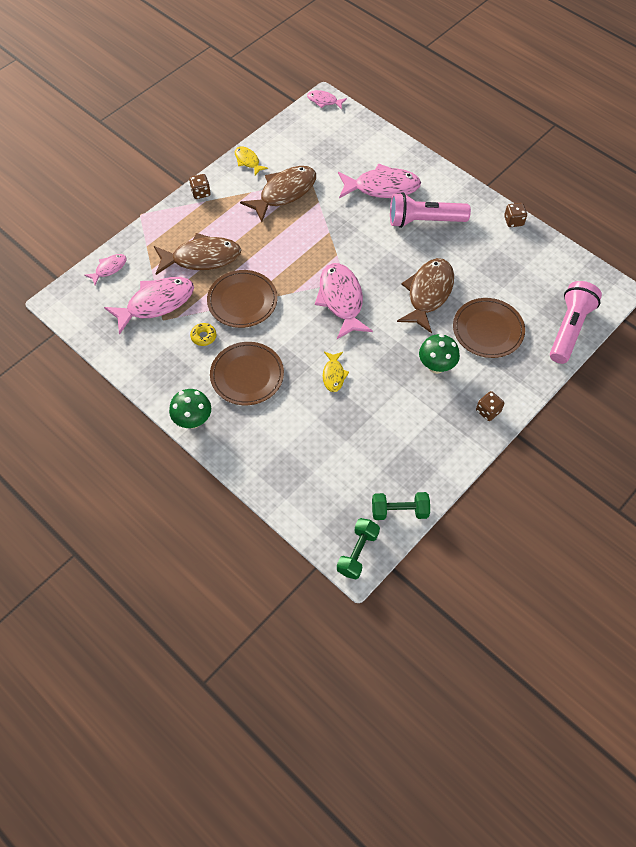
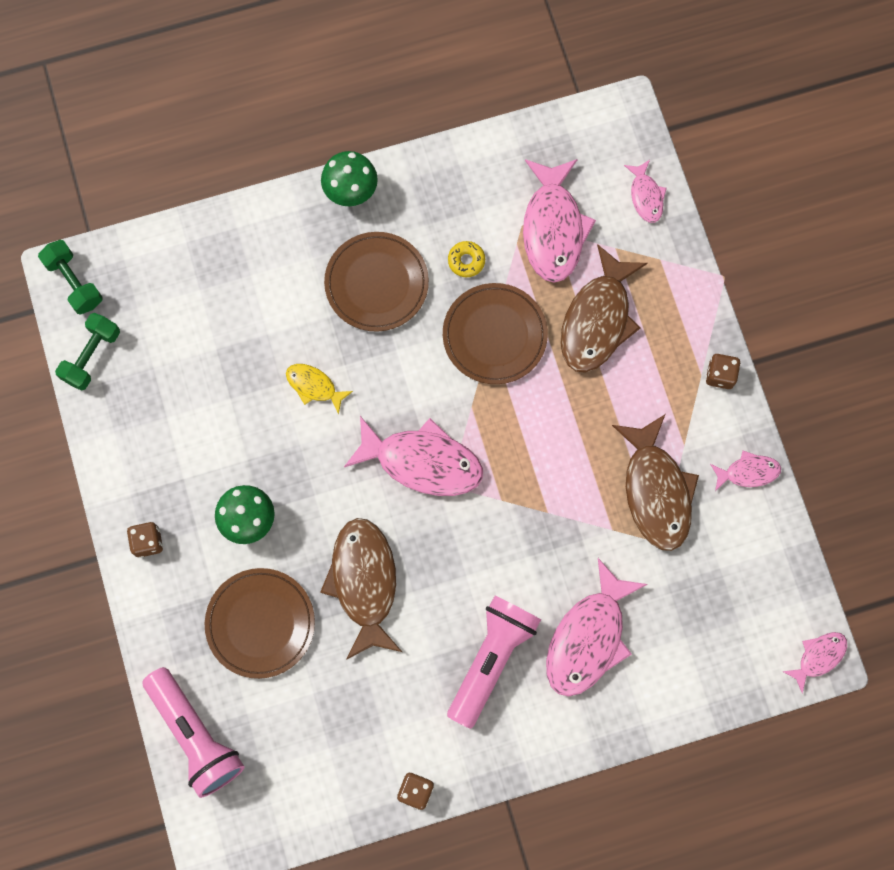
camera: 120 degrees right, 15 degrees up
(248, 161) = (748, 472): yellow fish -> pink fish
(428, 293) = (364, 583): brown fish -> brown fish turned 150 degrees counterclockwise

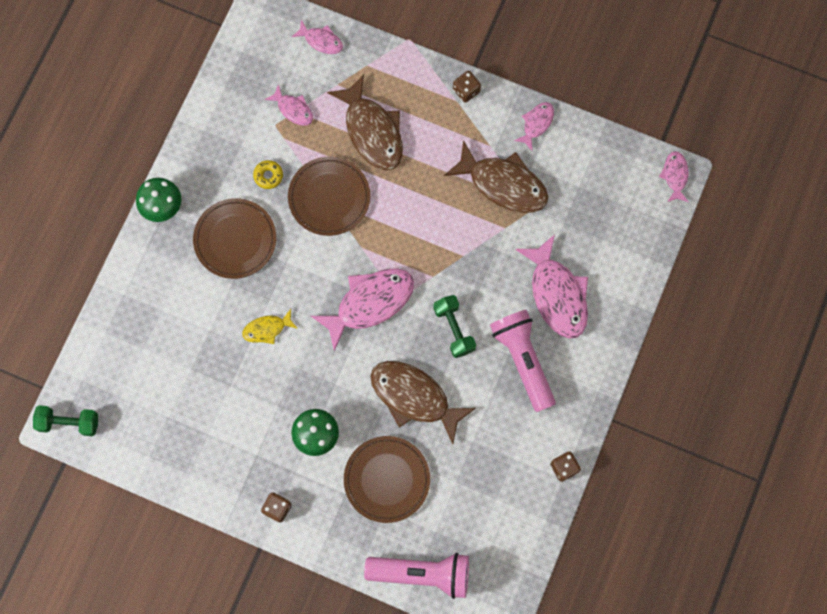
camera: 50 degrees left, 0 degrees up
(91, 356) = (127, 449): green dumbbell -> green dumbbell (454, 329)
(553, 228) = (293, 109): pink fish -> pink fish, size x0.51

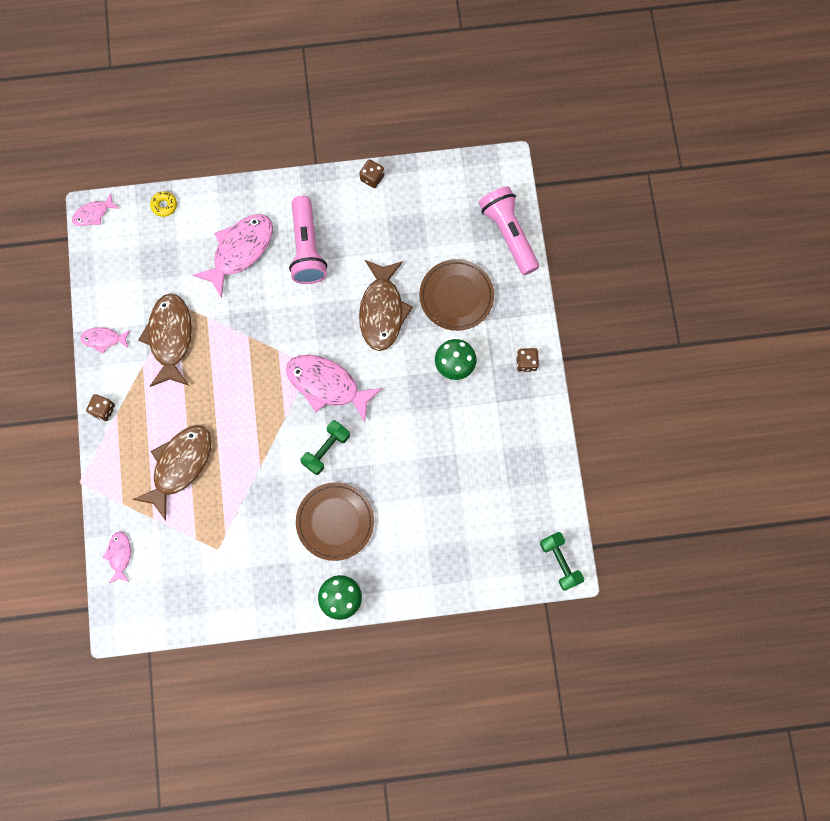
camera: 120 degrees left, 0 degrees up
(267, 329) = (394, 452): yellow fish -> none
(268, 176) = (265, 527): yellow donut -> yellow donut (164, 205)
(293, 109) = (195, 542): pink fish -> none
(329, 197) = (257, 467): brown plate -> none
(454, 329) = (311, 311): green dumbbell -> green dumbbell (326, 450)
(523, 360) = (307, 248): pink flashlight -> pink flashlight turned 45 degrees counterclockwise

